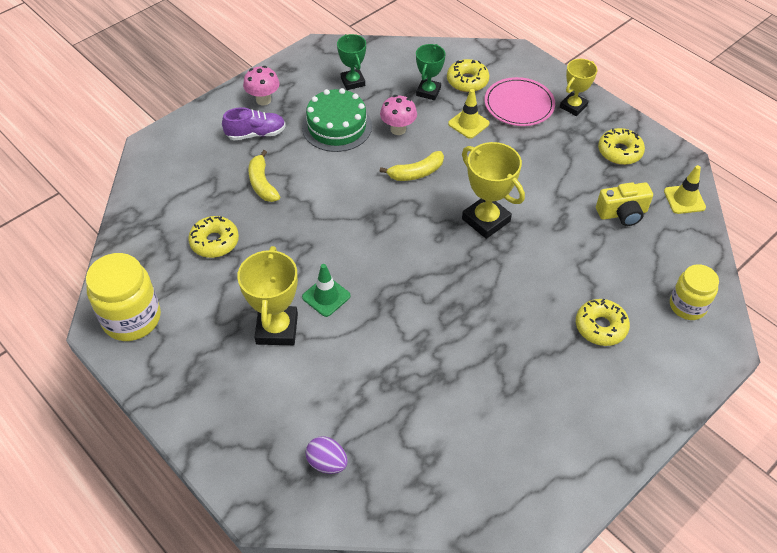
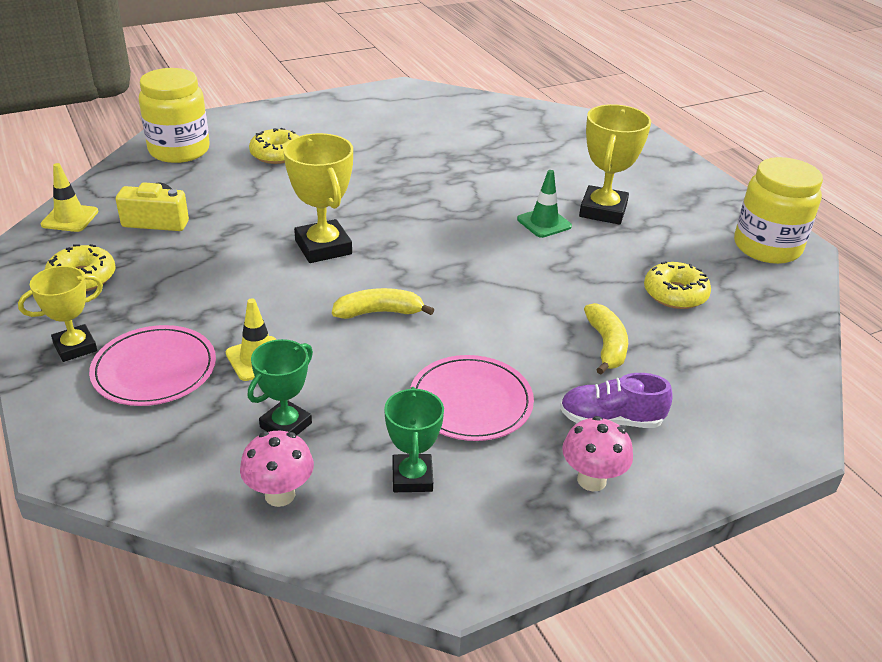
camera: 165 degrees left, 15 degrees down
(327, 462) = (570, 135): purple egg -> none
(337, 126) = (471, 401): green cake -> pink plate
(398, 129) = (373, 375): pink mushroom -> pink mushroom (280, 494)
(467, 81) = (204, 428): yellow donut -> none
(687, 306) = (179, 150): yellow jar -> yellow jar, size x1.54

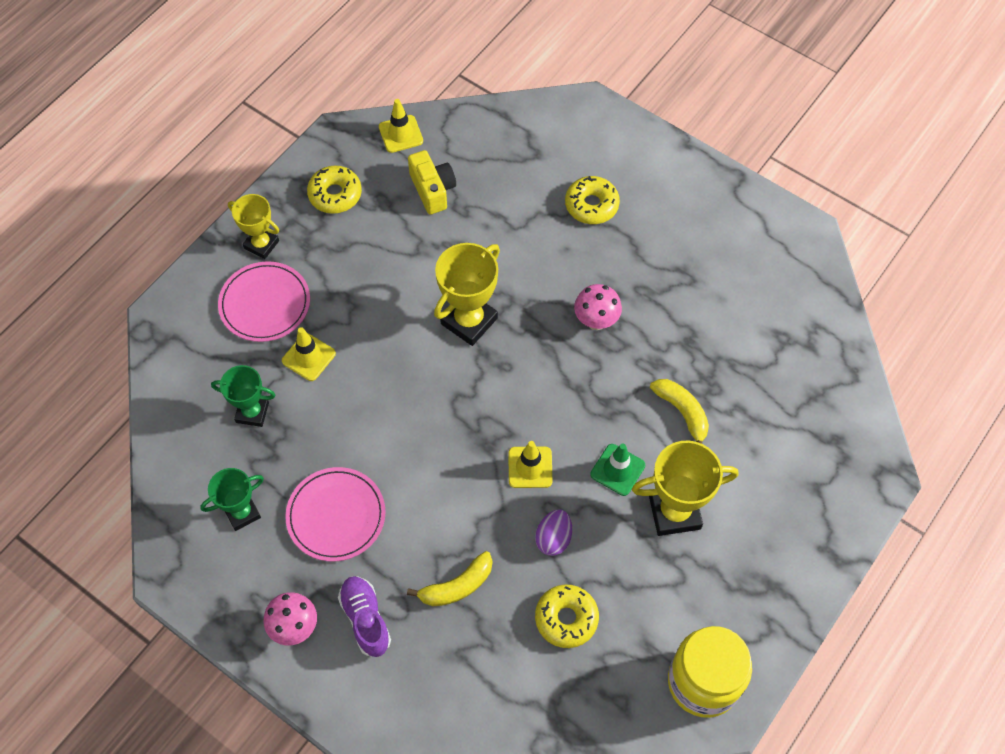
camera: 65 degrees right, 25 degrees up
(179, 150) = (547, 133): yellow jar -> none
(280, 494) = (191, 444): pink mushroom -> pink mushroom (596, 321)
(379, 312) = (406, 405): yellow banana -> yellow banana (682, 412)
(507, 264) = (530, 467): none -> yellow traffic cone
(589, 275) = (553, 538): none -> purple egg

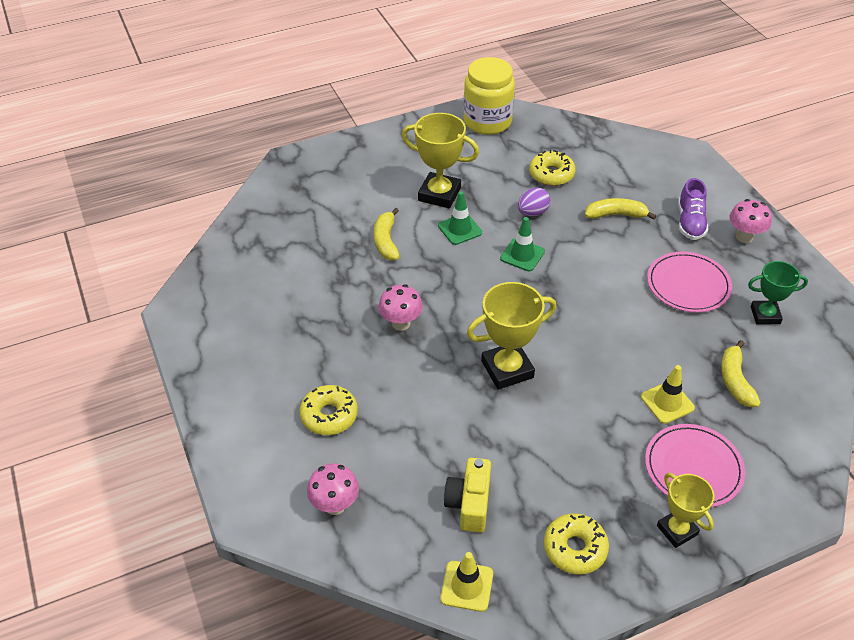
camera: 150 degrees left, 15 degrees down
(252, 412) = (735, 380): green trophy -> yellow banana
(530, 467) = (522, 255): yellow traffic cone -> green traffic cone
(533, 142) = (335, 505): none -> pink mushroom

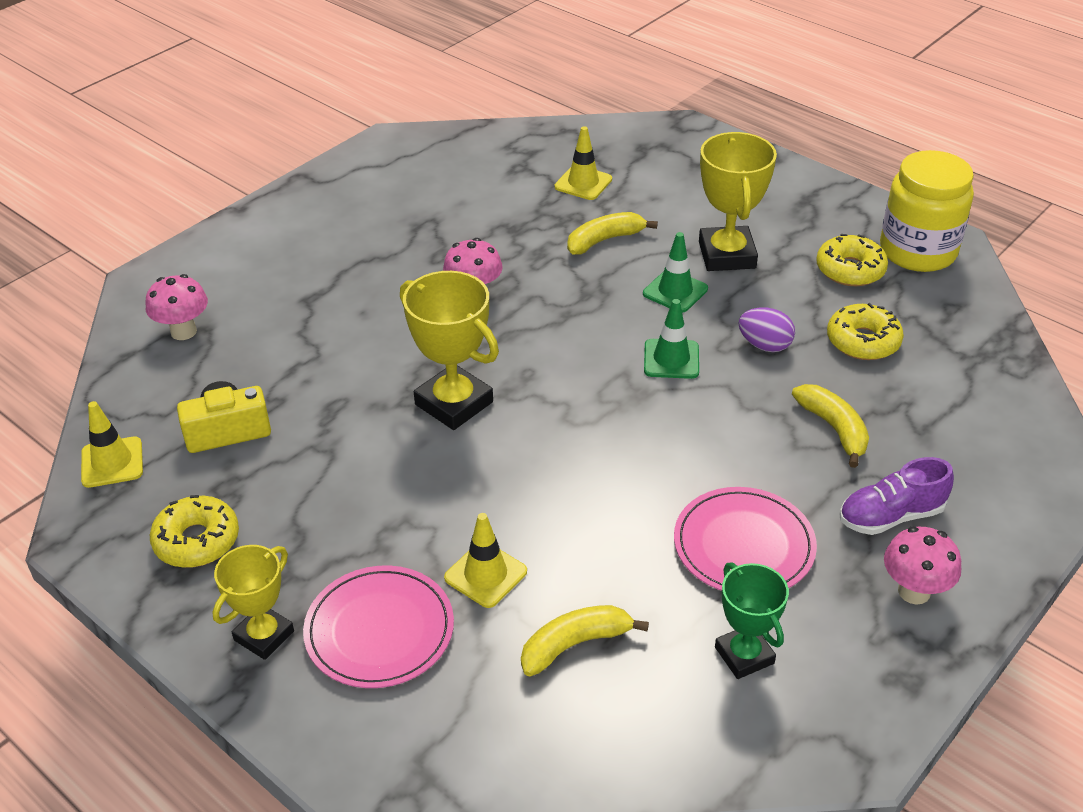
camera: 65 degrees right, 5 degrees down
(315, 228) = (583, 183): none -> yellow traffic cone
(329, 415) = (303, 287): yellow donut -> yellow donut (850, 270)

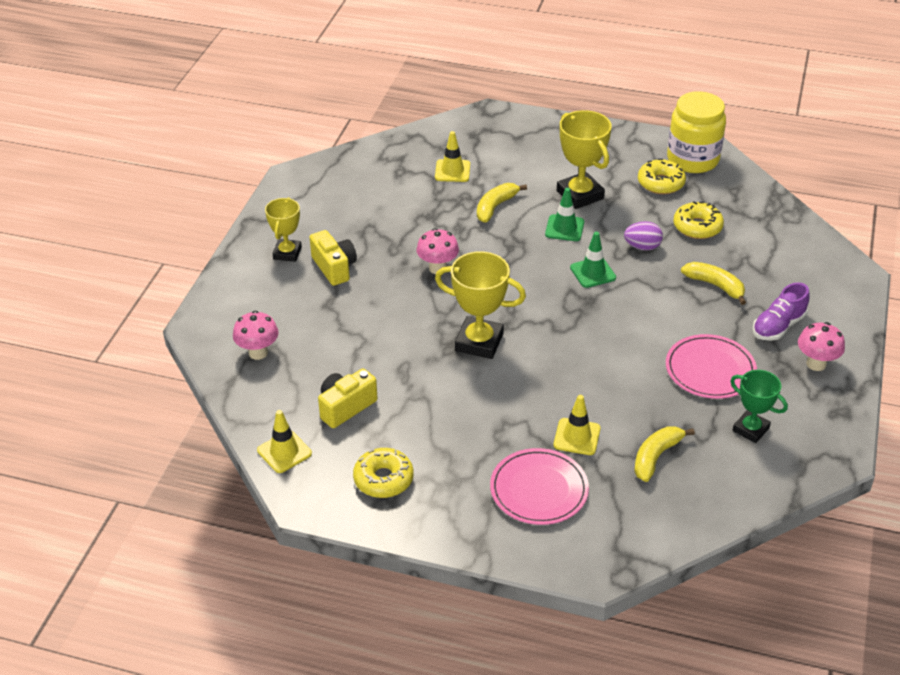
camera: 25 degrees left, 0 degrees up
(264, 635) = (472, 517): yellow trophy -> yellow trophy (287, 253)
(352, 258) = (334, 267): none -> yellow camera

